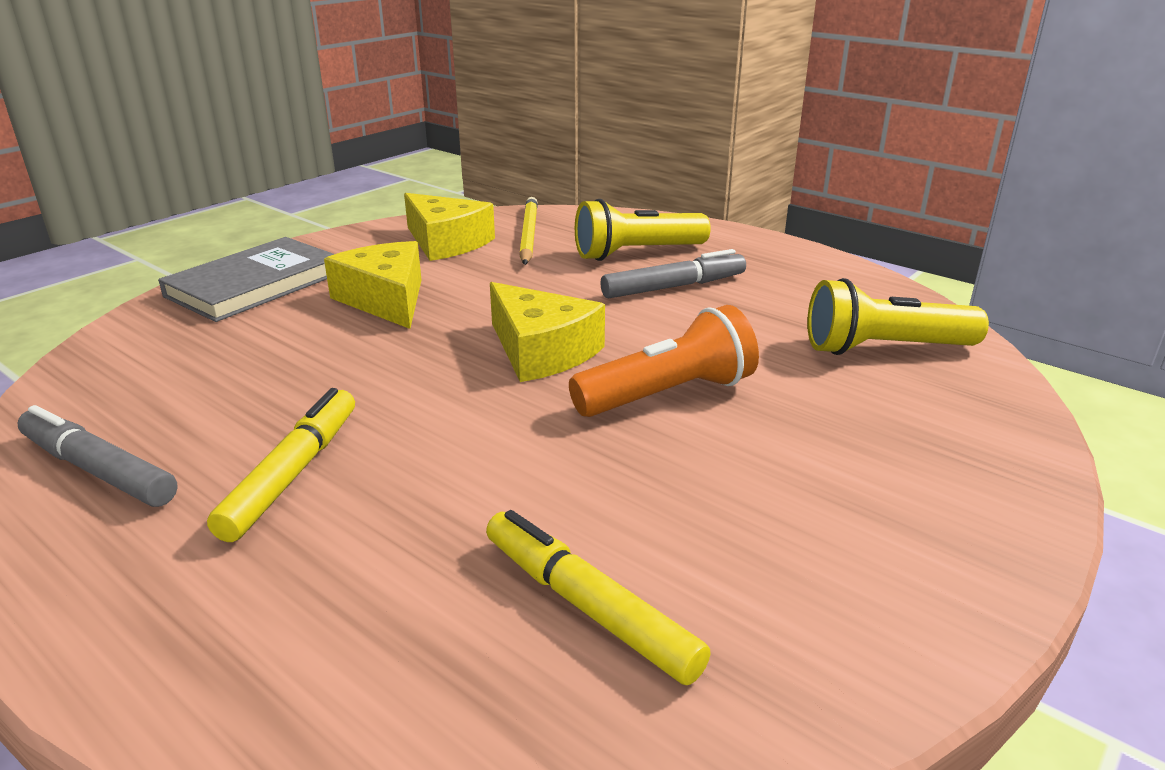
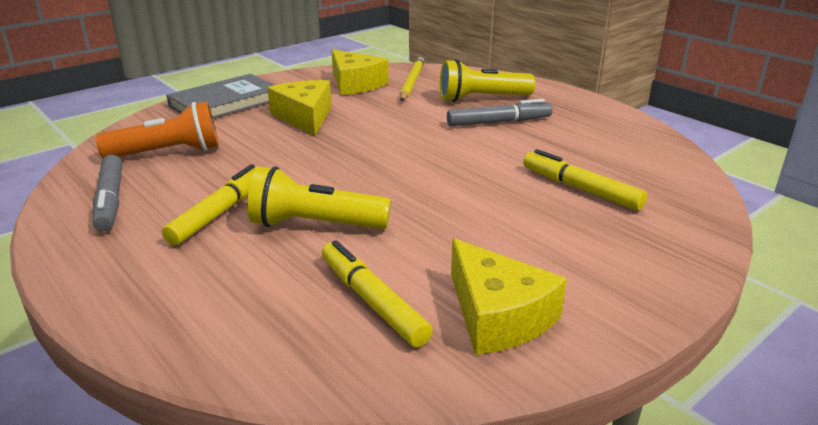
camera: 10 degrees right, 0 degrees up
(98, 470) = (110, 200): grey marker -> grey marker turned 150 degrees counterclockwise
(541, 351) = (394, 155): yellow cheese -> yellow cheese (497, 315)
(668, 394) = (468, 188): orange flashlight -> orange flashlight (168, 153)
(826, 381) = (580, 189): none -> yellow marker
(884, 348) = (631, 172): yellow flashlight -> yellow flashlight (315, 225)

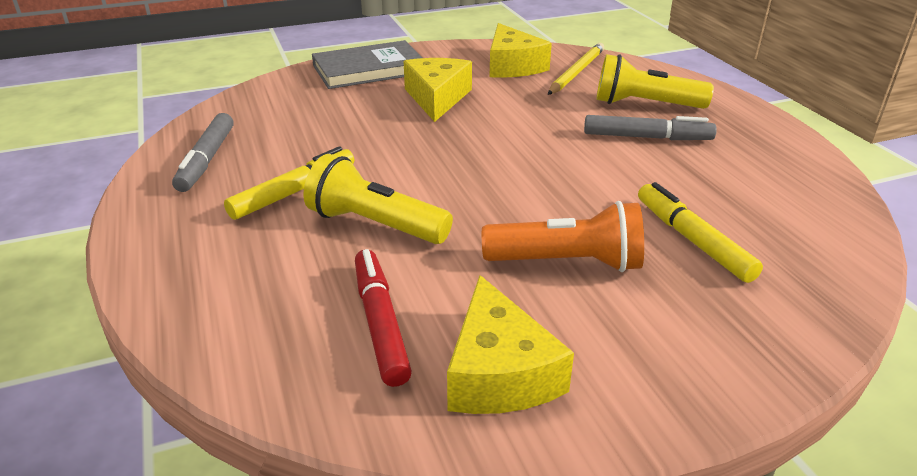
camera: 20 degrees right, 5 degrees up
(168, 153) = (284, 118): orange flashlight -> orange flashlight (567, 262)
(372, 301) = (380, 323): yellow marker -> red marker

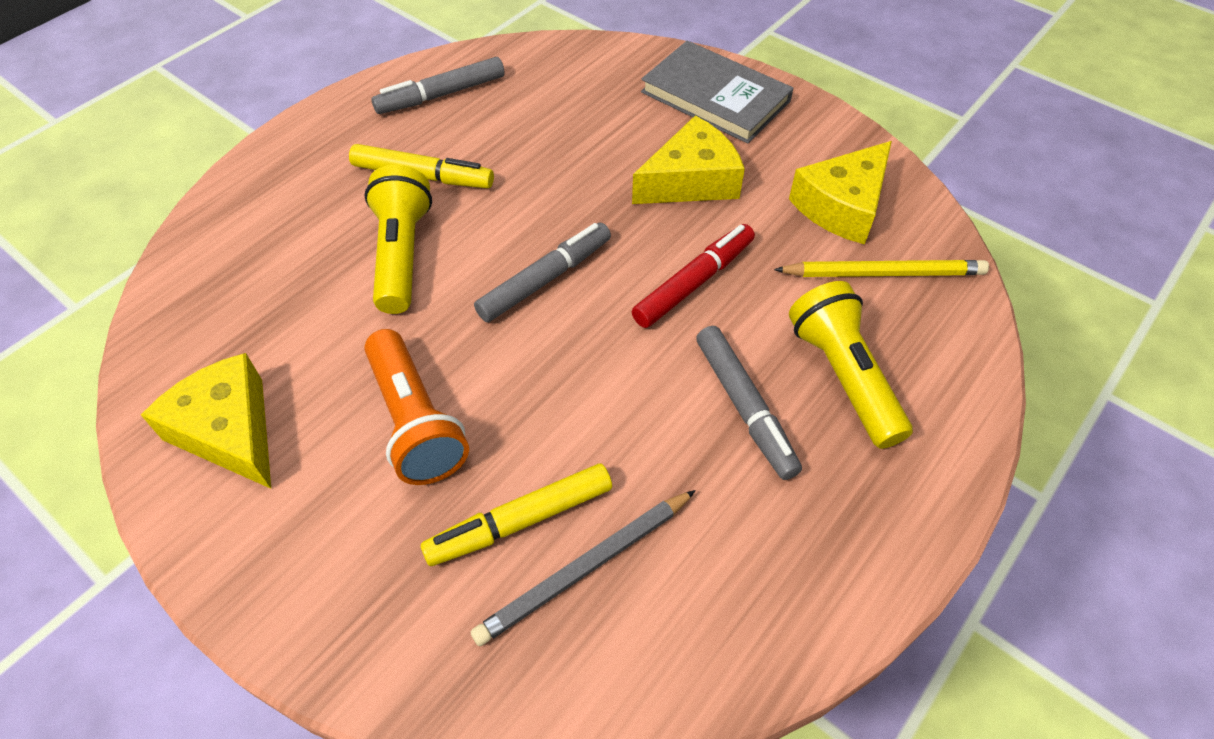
camera: 60 degrees right, 20 degrees up
(380, 323) = (261, 326): red marker -> red marker (694, 282)
(472, 171) = (545, 279): none -> grey marker
(499, 372) = (229, 431): yellow cheese -> yellow cheese turned 90 degrees clockwise
(692, 240) = (520, 521): yellow marker -> yellow marker turned 150 degrees counterclockwise
(746, 225) = (585, 569): none -> grey pencil

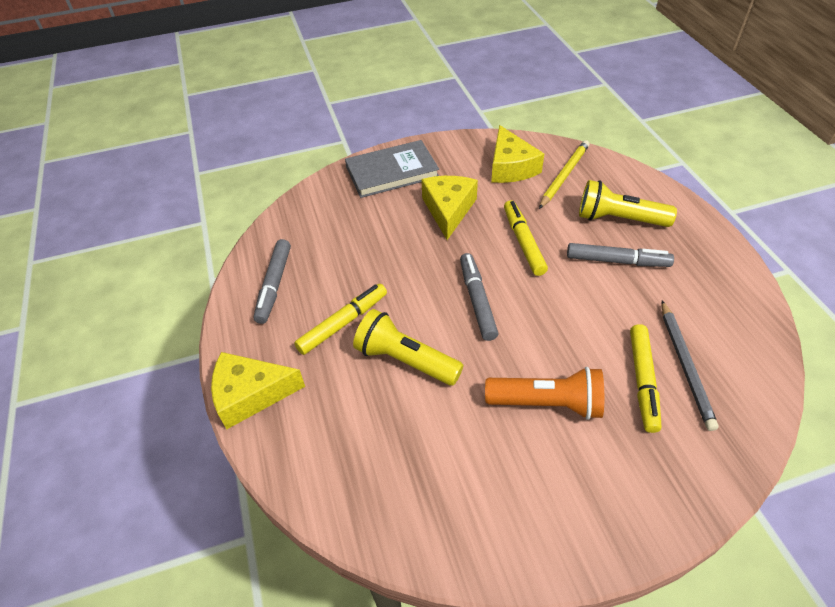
camera: 55 degrees left, 5 degrees down
(229, 431) = (496, 509): yellow cheese -> yellow cheese (250, 394)
(694, 282) = (523, 242): red marker -> yellow marker

